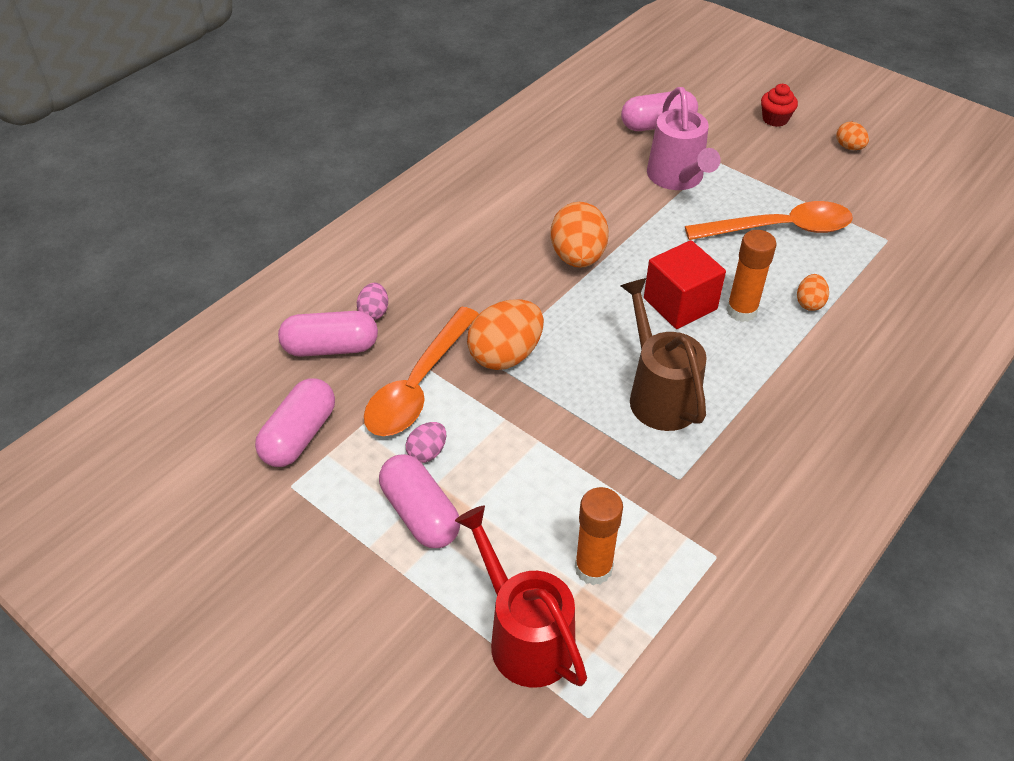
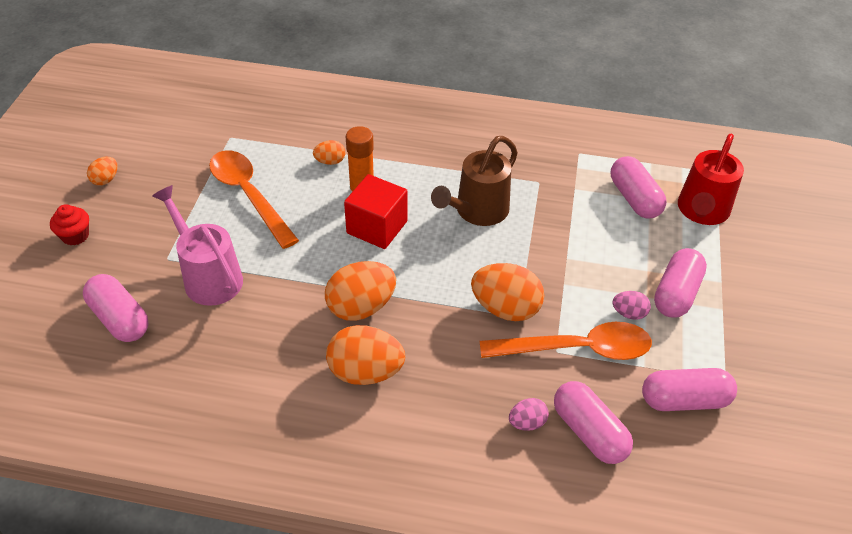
camera: 120 degrees left, 0 degrees up
(503, 236) = (365, 372): none -> orange egg
(593, 568) = (634, 198): orange glue stick -> pink capsule
(678, 178) = (208, 276): pink watering can -> pink watering can turned 90 degrees counterclockwise

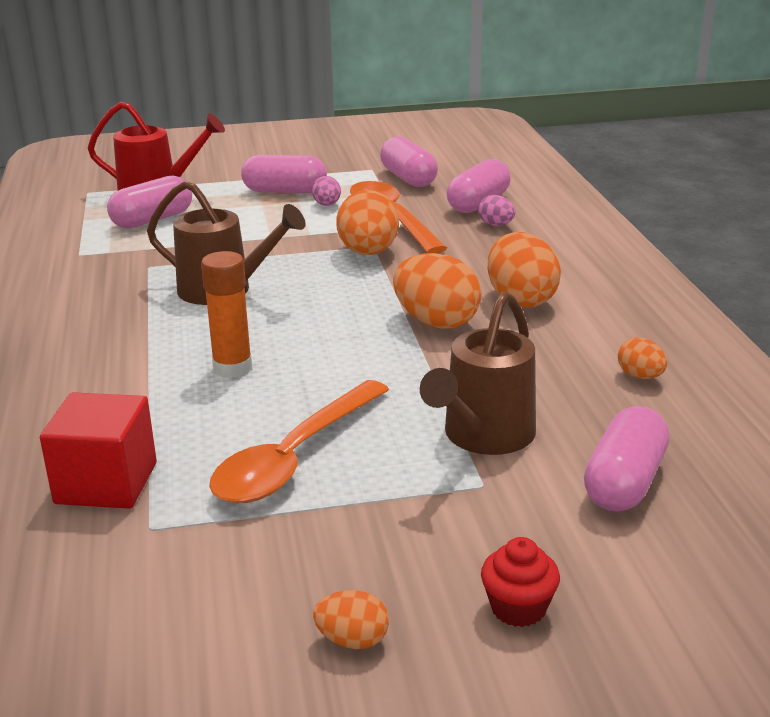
camera: 110 degrees left, 20 degrees down
(208, 276) = (483, 437): pink watering can -> brown watering can
(330, 161) = (174, 410): orange egg -> orange egg (640, 376)
(377, 227) = (295, 342): red cube -> red cube (106, 483)

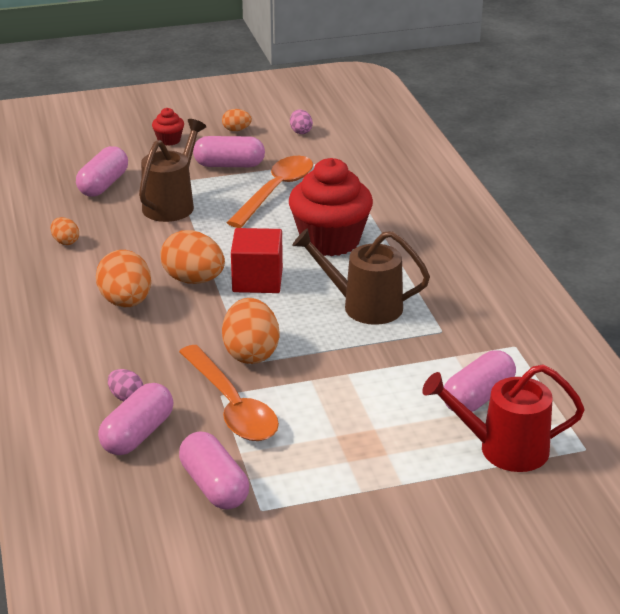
camera: 175 degrees right, 5 degrees up
(106, 483) = (370, 177): red cube -> red cube (257, 280)
(232, 368) = (330, 241): orange glue stick -> red cupcake
(285, 191) = (356, 454): pink capsule -> pink capsule (229, 165)
(327, 205) = (303, 428): pink egg -> pink egg (300, 131)

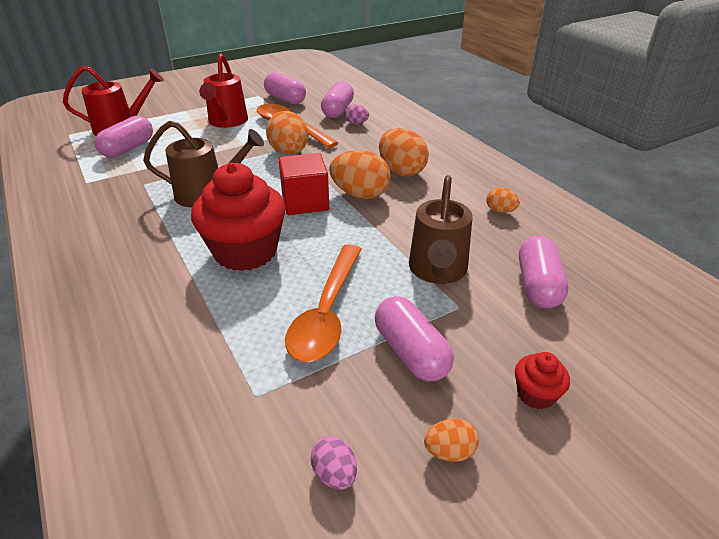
camera: 165 degrees right, 5 degrees up
(229, 165) = (411, 352): pink capsule -> pink capsule turned 75 degrees clockwise
(330, 435) = (227, 122): none -> red watering can

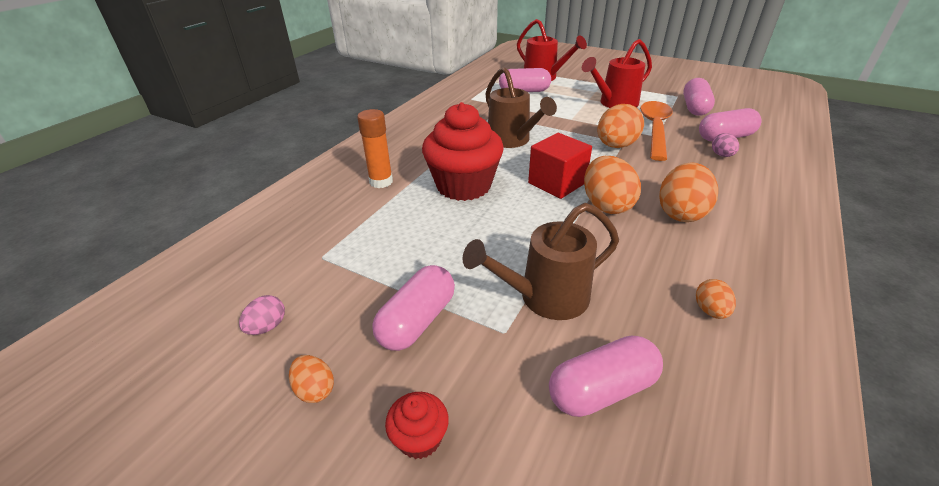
camera: 60 degrees right, 0 degrees up
(165, 304) = (381, 182): none -> orange glue stick
(326, 313) = (428, 253): orange spoon -> none

